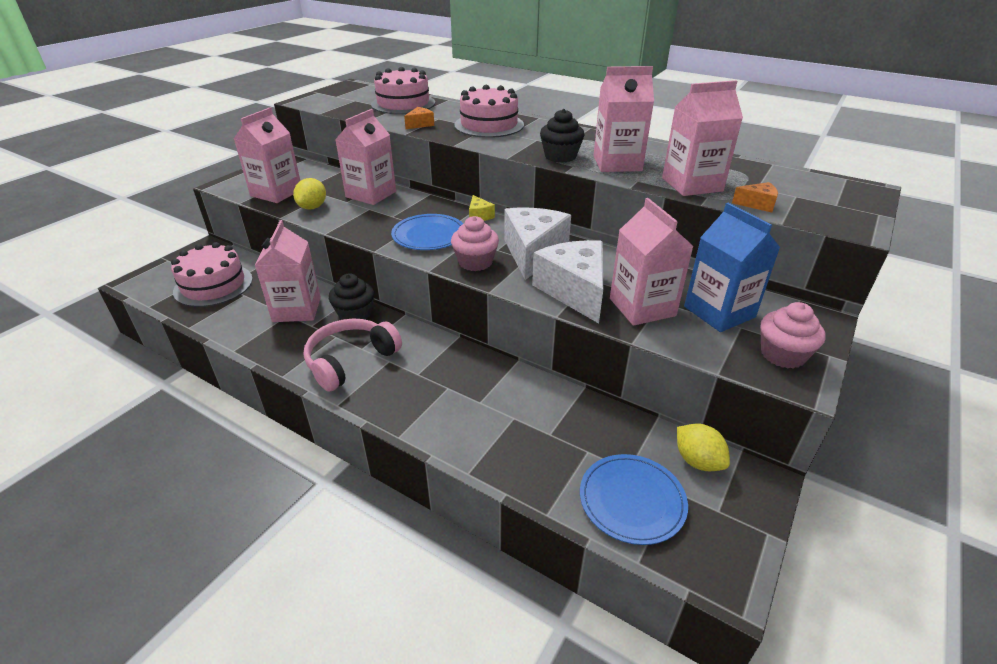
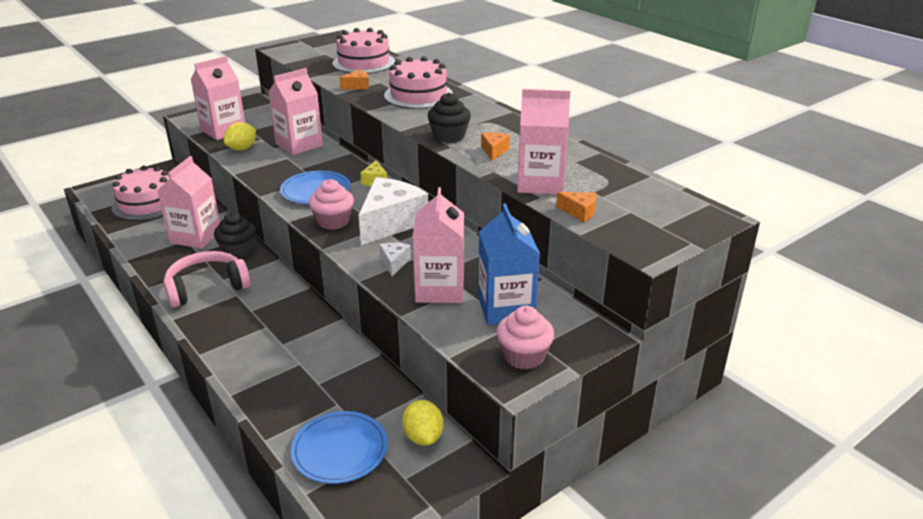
camera: 20 degrees right, 5 degrees down
(574, 291) = (394, 263): white cheese -> white cheese, size x0.44
(617, 163) = (494, 151): pink carton -> orange cheese

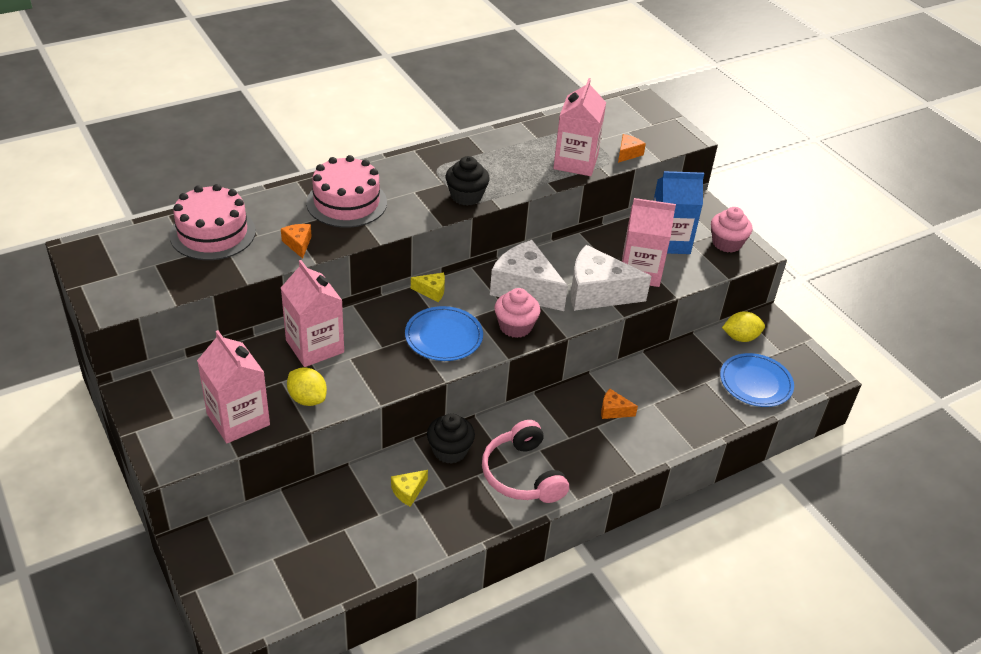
camera: 85 degrees left, 10 degrees up
(147, 203) = (301, 552): pink cake -> none
(196, 236) = (408, 491): pink carton -> yellow cheese
(394, 263) = (597, 293): white cheese -> white cheese, size x2.26
(494, 151) = (507, 175): orange cheese -> orange cheese (613, 410)

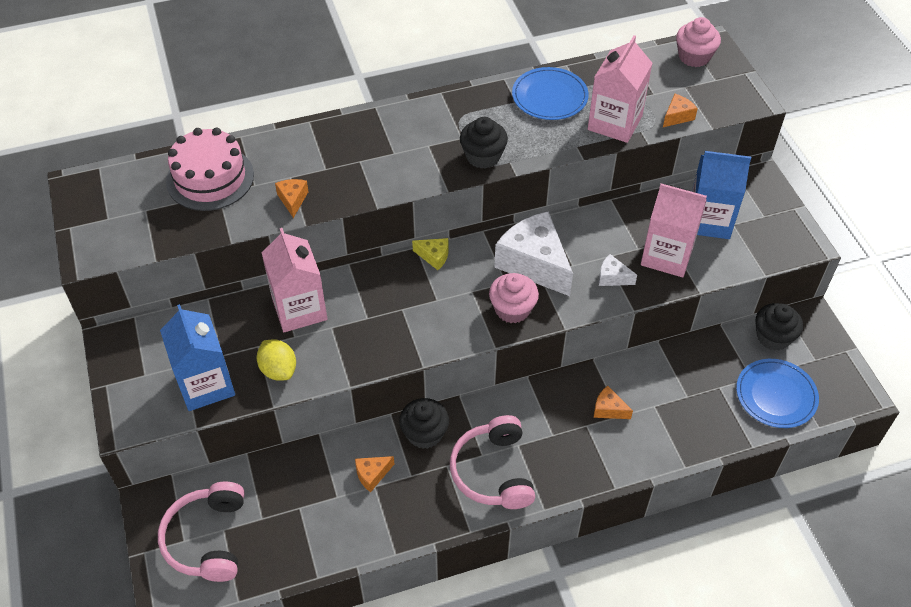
camera: 15 degrees right, 10 degrees up
(238, 419) = (206, 385): pink carton -> blue carton
(259, 568) = (208, 539): none -> pink headphones
(346, 202) = (354, 153): pink cake -> none
(408, 491) = (372, 475): yellow cheese -> orange cheese
(443, 336) = (434, 313): blue plate -> blue plate (549, 96)
(597, 293) = (612, 277): white cheese -> white cheese, size x0.44
(727, 243) = (775, 229): pink cupcake -> pink cupcake (694, 57)
(740, 337) = (773, 337): yellow lemon -> black cupcake

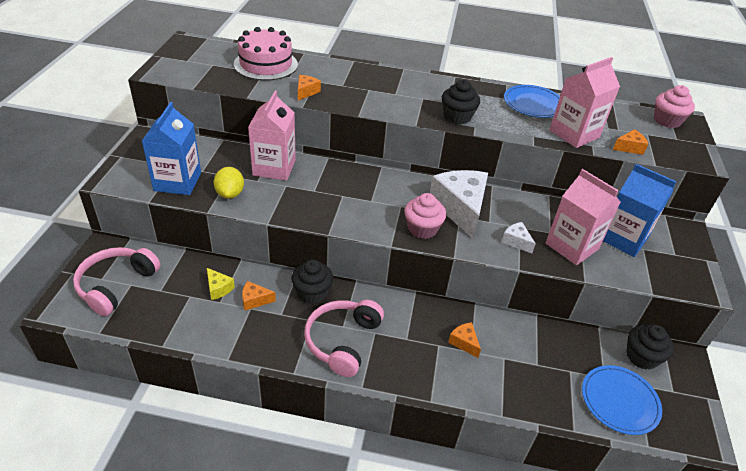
camera: 25 degrees right, 10 degrees down
(434, 256) = (390, 176): yellow cheese -> yellow cheese (218, 288)

